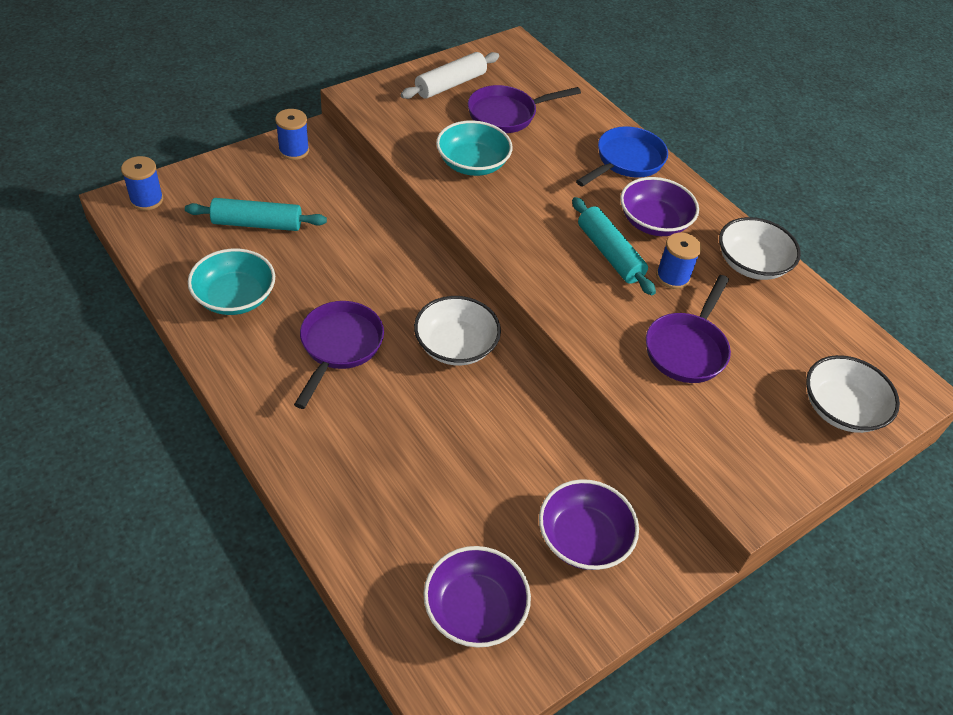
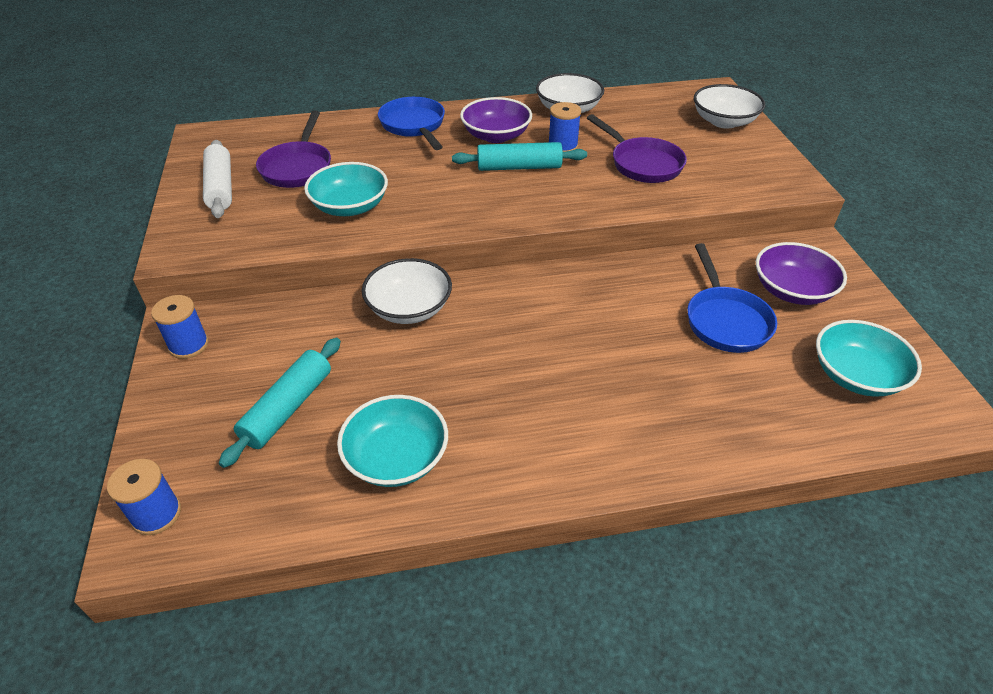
camera: 60 degrees left, 5 degrees down
(339, 347) = (518, 385): purple pan -> none
(455, 346) = (555, 302): white bowl -> white bowl (409, 308)
(474, 609) = (856, 375): purple bowl -> turquoise bowl
(500, 483) = (725, 320): none -> blue pan

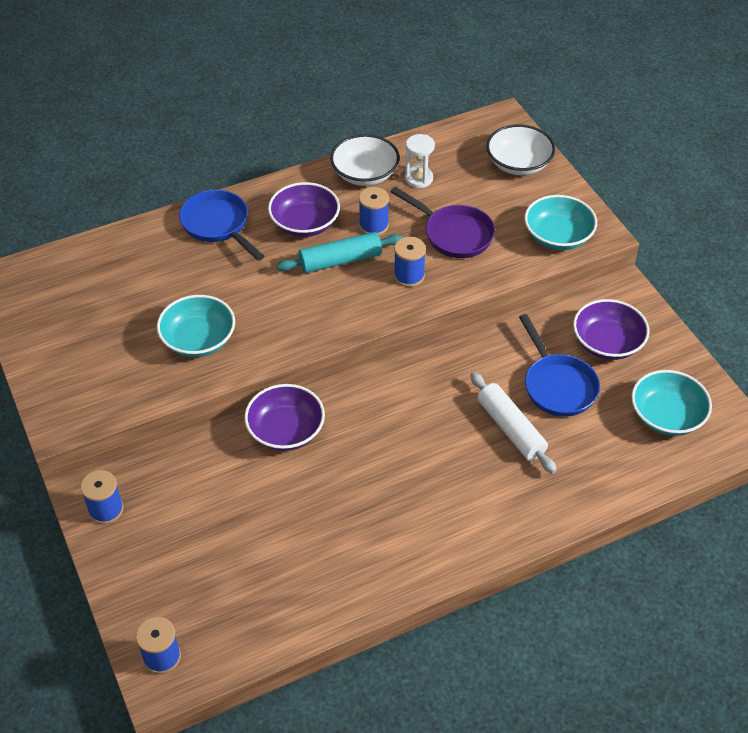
camera: 15 degrees left, 5 degrees up
(221, 187) = (61, 342): white rolling pin -> white rolling pin (511, 429)
(288, 408) = (223, 547): turquoise rolling pin -> none
(298, 167) = (125, 302): purple pan -> none
(396, 458) = (329, 568): turquoise bowl -> turquoise bowl (558, 236)
(409, 308) = (286, 430): white bowl -> purple bowl
(584, 189) = (409, 276): none -> blue spool
(619, 119) = (419, 178): none -> white hourglass

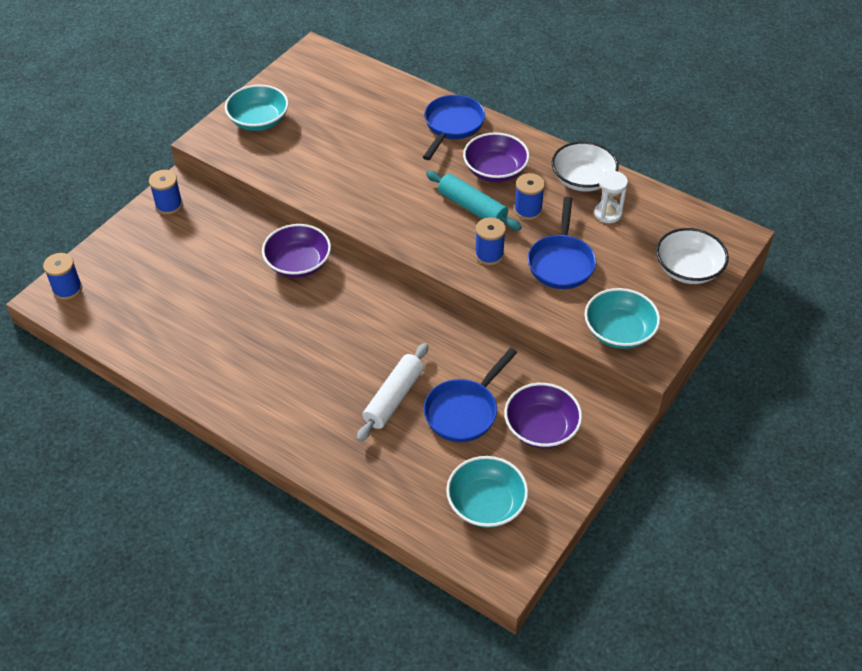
camera: 60 degrees right, 0 degrees up
(198, 340) = (330, 169): turquoise bowl -> turquoise bowl (259, 121)
(454, 234) = (561, 262): purple pan -> blue pan

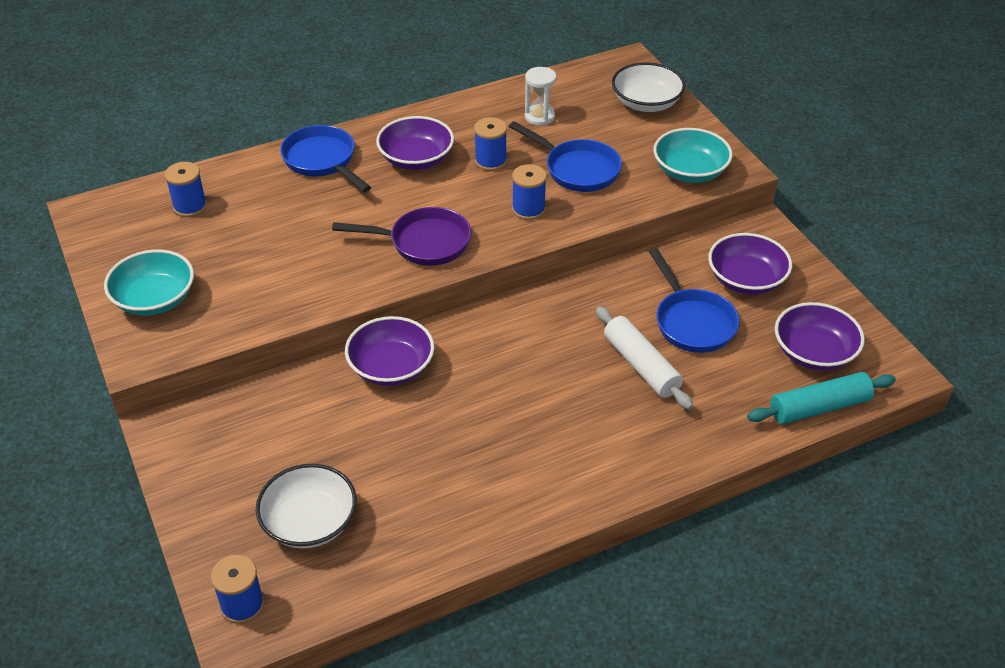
camera: 60 degrees left, 5 degrees down
(169, 205) = (187, 448): blue spool -> blue spool (190, 206)
(407, 216) = (423, 243): none -> purple pan
(472, 207) = (454, 194): turquoise rolling pin -> turquoise rolling pin (819, 407)
(486, 504) = (814, 353): turquoise bowl -> purple bowl
(582, 179) = (481, 112): white bowl -> white bowl (310, 522)

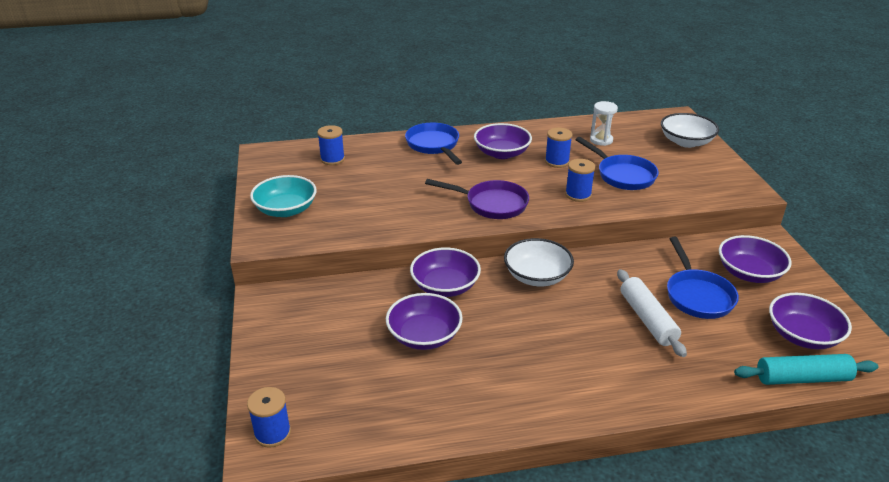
camera: 15 degrees right, 10 degrees down
(310, 522) = (346, 383): white bowl -> white bowl (537, 276)
(385, 441) = (424, 336): none -> purple bowl
(690, 171) = (713, 188): turquoise bowl -> none

